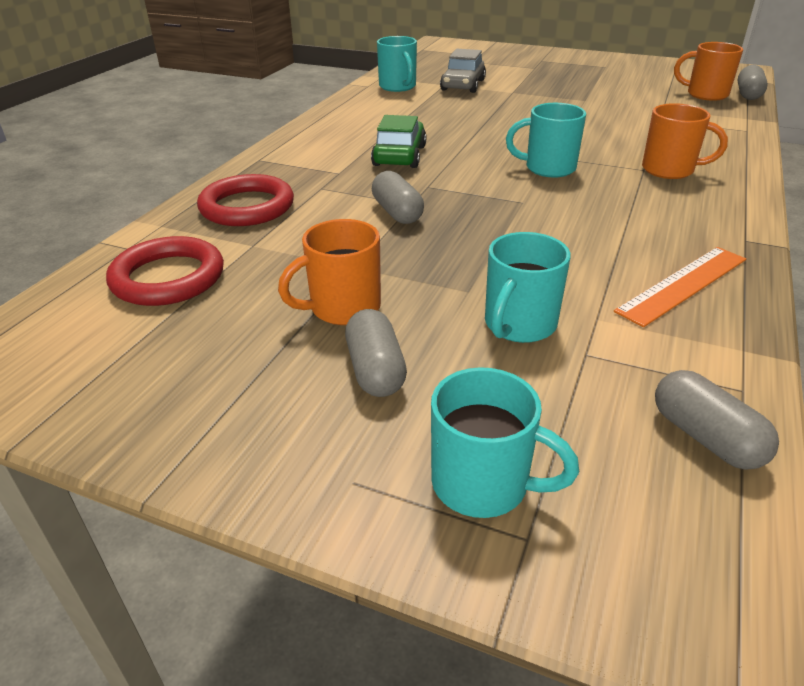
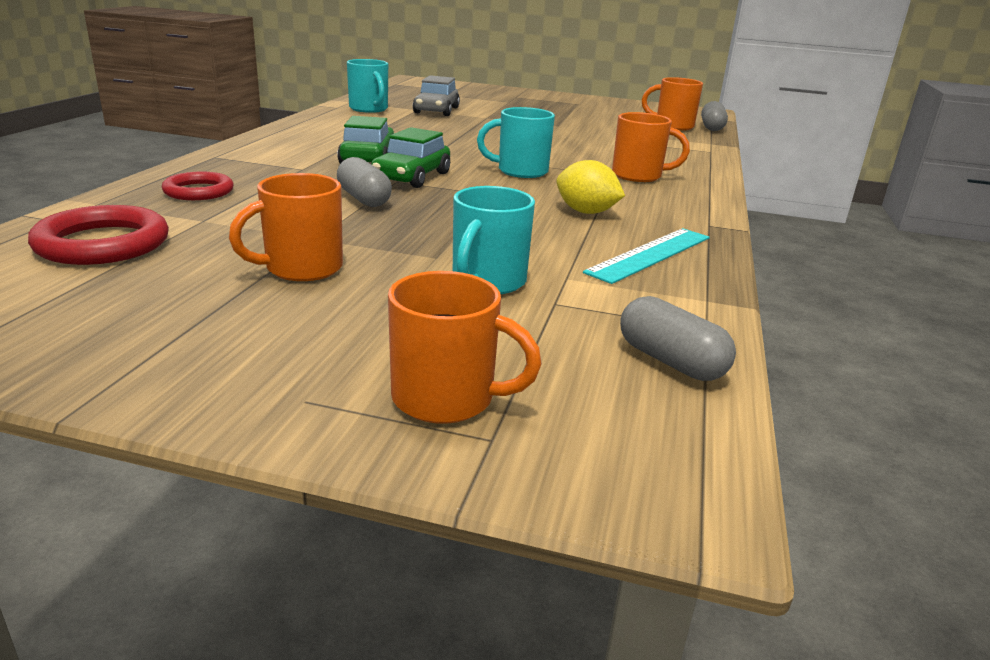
camera: 10 degrees left, 10 degrees down
(247, 207) = (198, 191): red ring -> red ring, size x0.65
(375, 370) = (334, 315): grey capsule -> none
(442, 180) = (412, 177): none -> green car
(483, 484) = (446, 399): turquoise mug -> orange mug
(615, 225) = (586, 212): none -> yellow lemon
(683, 285) = (650, 254): orange ruler -> turquoise ruler

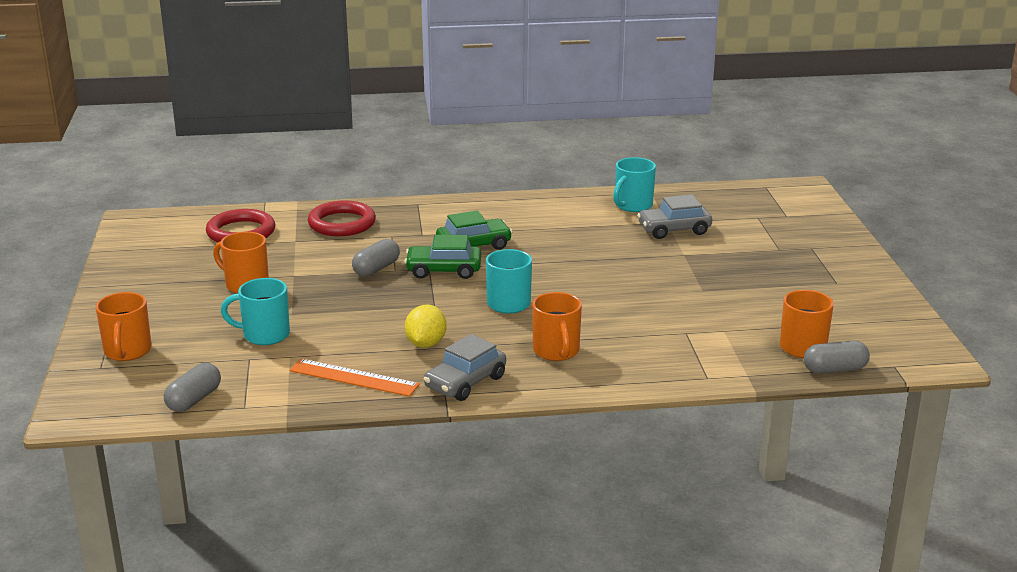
camera: 70 degrees right, 0 degrees up
(198, 191) = (342, 223): red ring -> red ring, size x1.53
(650, 254) = (354, 378): turquoise ruler -> orange ruler
(686, 213) = (465, 382): none -> grey car

